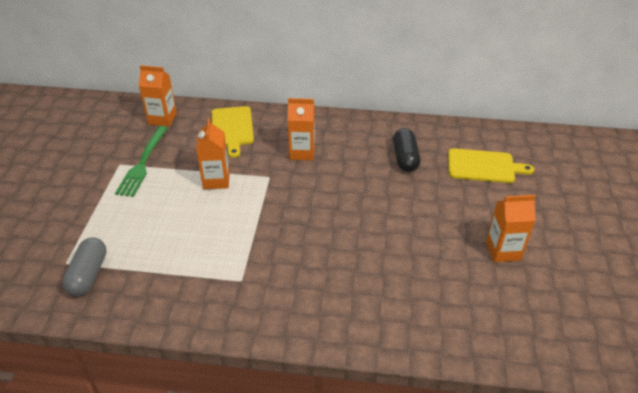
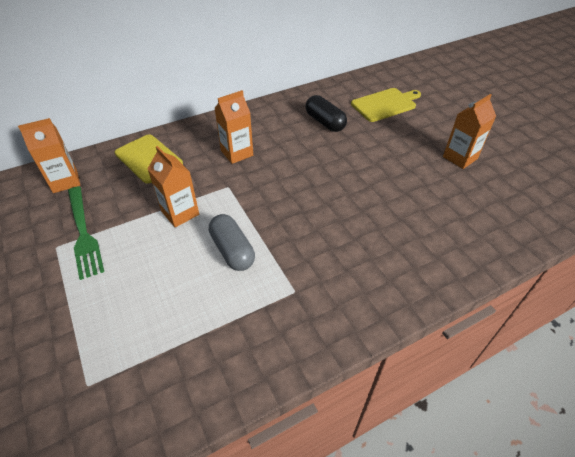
camera: 35 degrees left, 5 degrees up
(88, 274) = (128, 381): grey capsule -> grey capsule (232, 250)

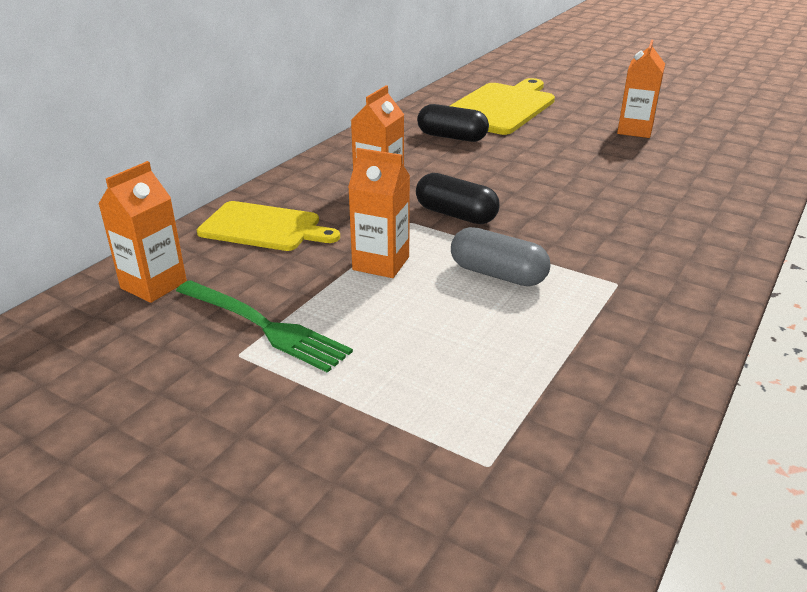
camera: 30 degrees left, 15 degrees down
(258, 191) = (455, 215): none -> black capsule
(385, 104) = (500, 107): yellow cutting board -> yellow cutting board, size x1.51

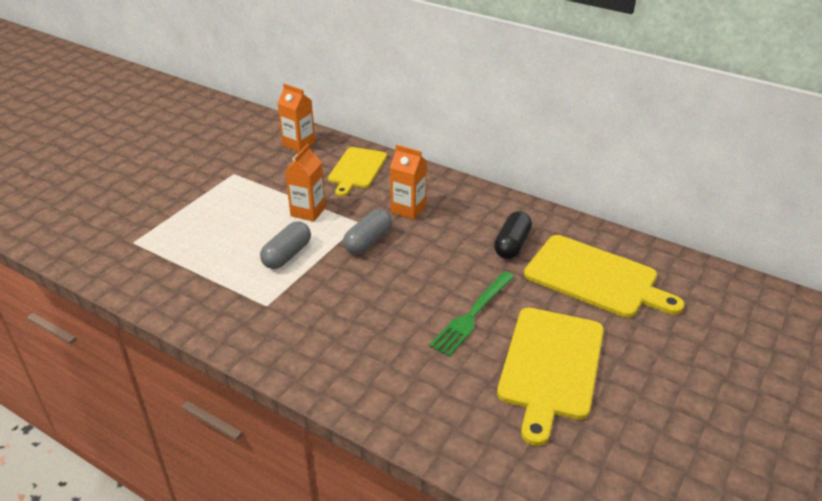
camera: 90 degrees right, 5 degrees up
(265, 326) = (254, 178): green fork -> green fork (472, 315)
(455, 215) = (368, 241): black capsule -> grey capsule
(635, 130) = (551, 366): orange carton -> yellow cutting board

